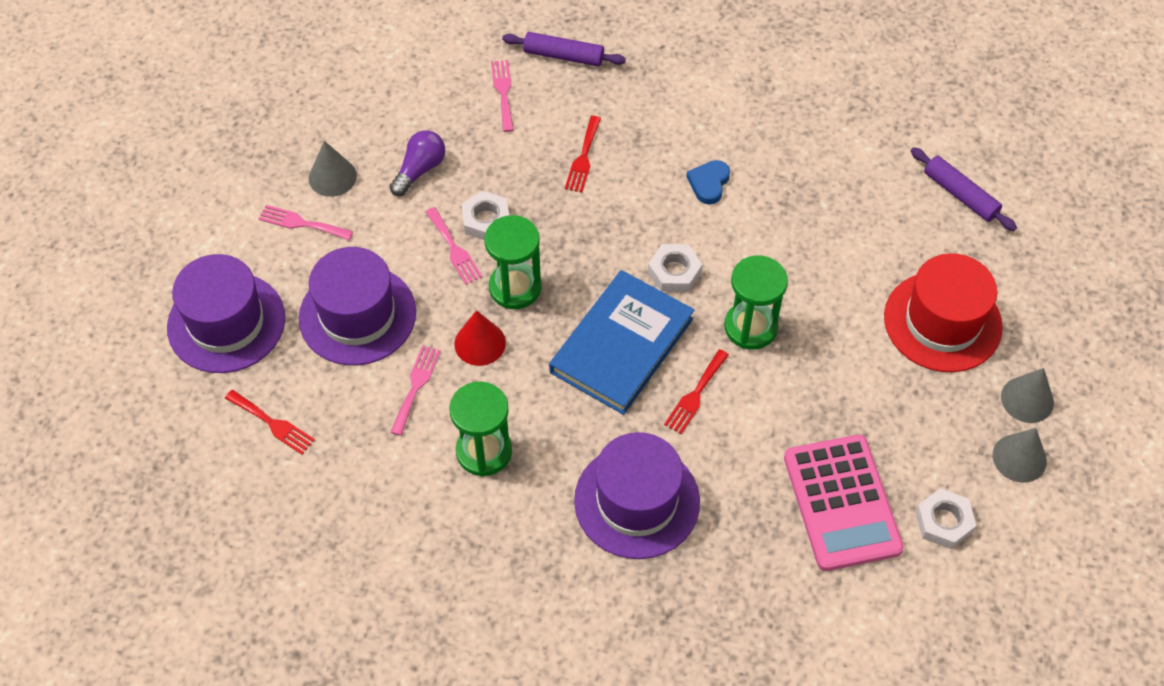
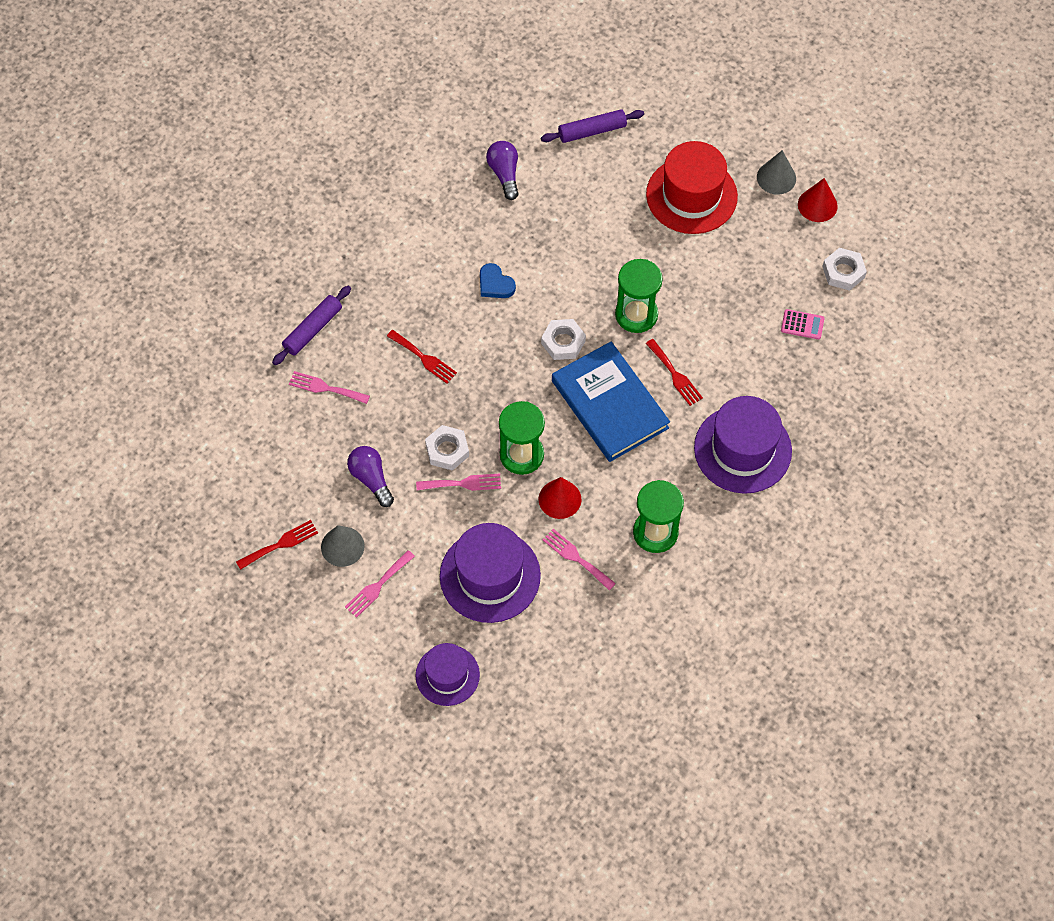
camera: 65 degrees left, 5 degrees up
(226, 322) = (447, 675): purple hat -> purple hat, size x0.62
(272, 424) = (560, 671): red fork -> red fork (280, 544)
(841, 503) = (802, 325): pink calculator -> pink calculator, size x0.40
(850, 138) = (504, 174): none -> purple light bulb
(1019, 458) = (817, 205): grey cone -> red cone

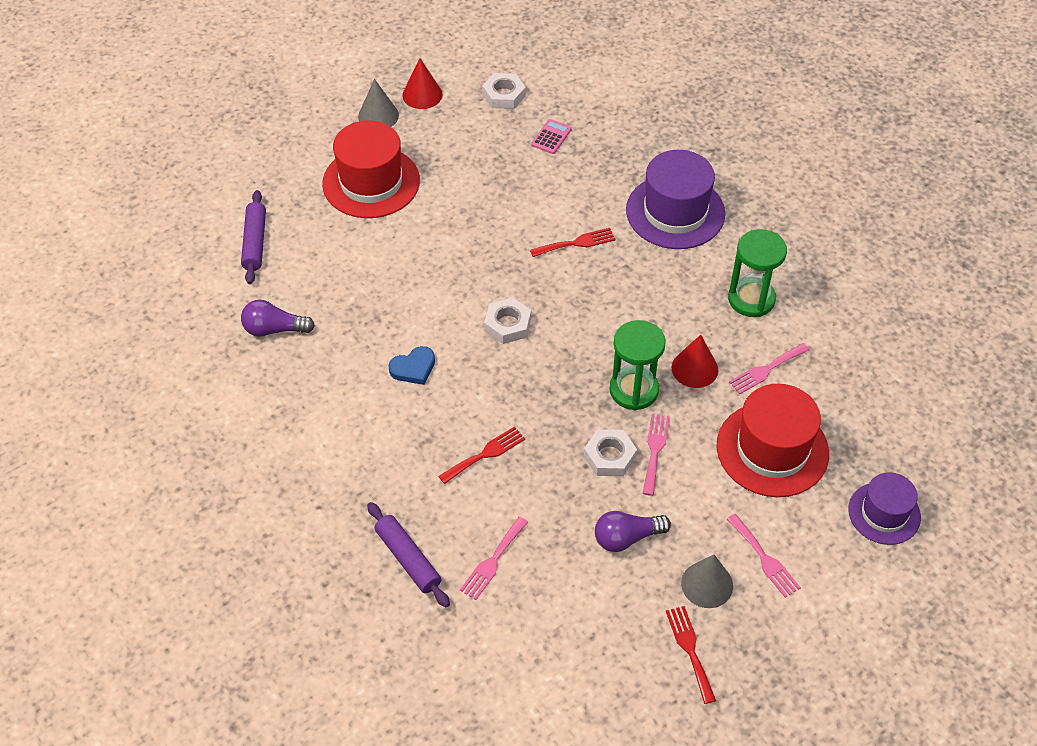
camera: 75 degrees left, 10 degrees down
(490, 576) = (772, 449): purple hat -> red hat
(609, 404) = (595, 302): blue book -> none
(636, 315) = (496, 257): green hourglass -> none

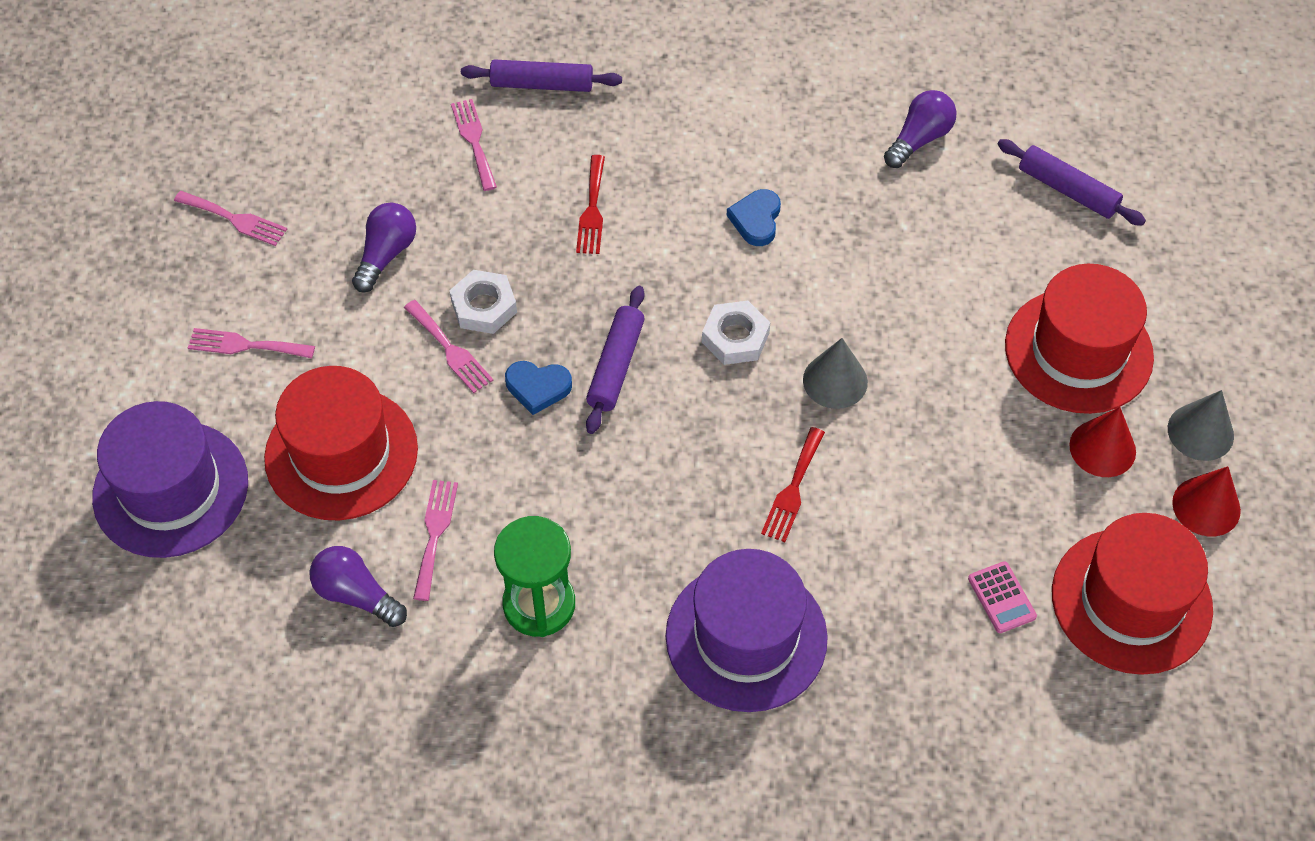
camera: 130 degrees right, 5 degrees up
(504, 95) = (1131, 601): white nut -> red hat
(582, 365) = (616, 366): none -> purple rolling pin
(634, 390) = (538, 387): green hourglass -> blue heart
(690, 649) = (235, 219): red fork -> pink fork
(694, 368) = (506, 465): red cone -> red cone (1102, 448)
(707, 584) = (274, 279): grey cone -> grey cone (835, 381)
(835, 377) = (356, 595): none -> purple light bulb
(884, 513) = (171, 489): purple hat -> purple hat, size x1.61

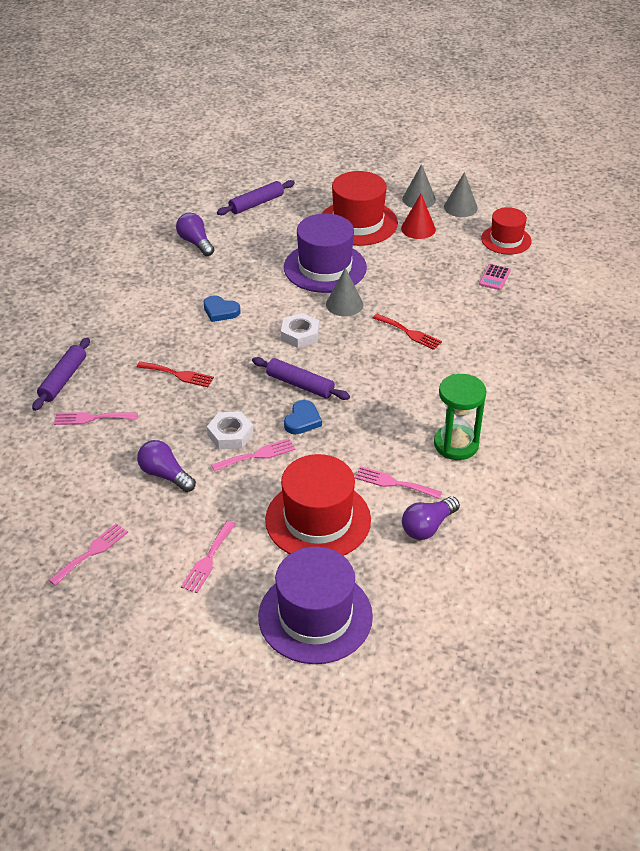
camera: 75 degrees left, 15 degrees down
(746, 637) = (496, 367): purple hat -> purple hat (325, 267)
(1001, 598) = (494, 277): pink calculator -> pink calculator turned 120 degrees clockwise
(1131, 601) = (506, 240): red hat -> red hat, size x0.62
(1206, 506) = (460, 207): red cone -> grey cone

